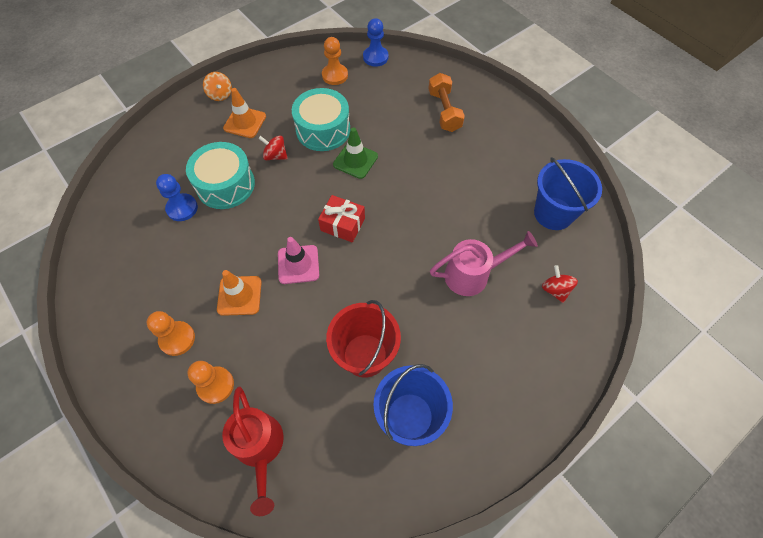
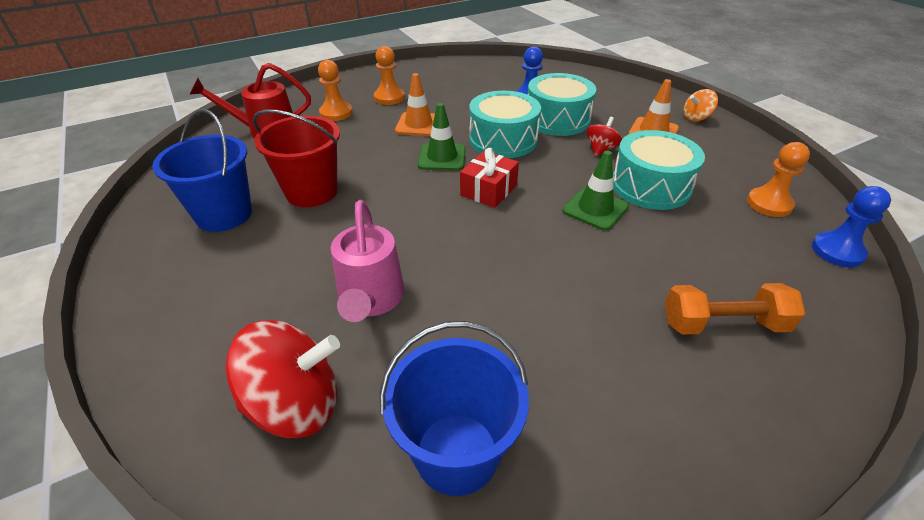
camera: 100 degrees right, 20 degrees down
(264, 222) = (503, 140): none -> turquoise drum
(298, 264) = (442, 157): pink traffic cone -> green traffic cone
(555, 290) = (295, 404): red spinning top -> red spinning top, size x1.91

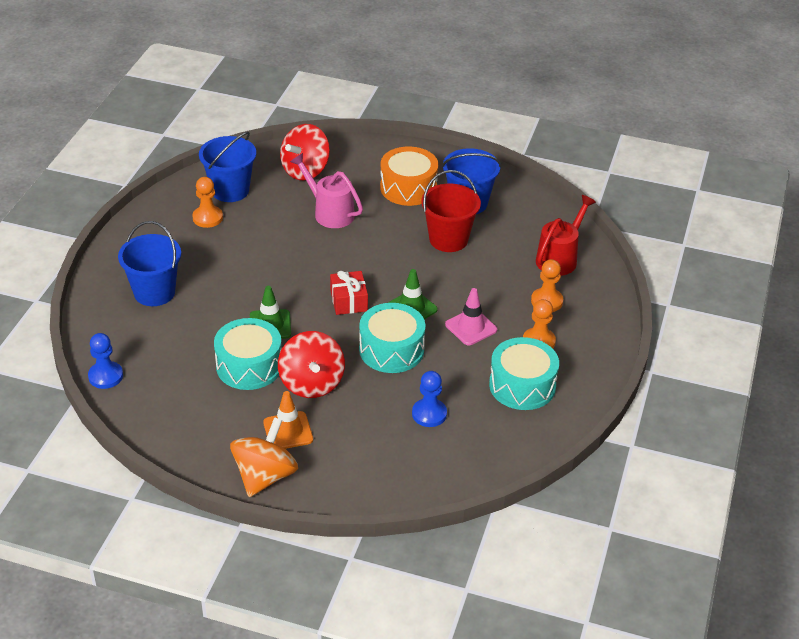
camera: 135 degrees right, 0 degrees up
(236, 272) = (408, 188): none -> orange drum
(418, 125) = (471, 327): orange traffic cone -> pink traffic cone
(557, 119) = (376, 399): turquoise drum -> turquoise drum (522, 385)
(601, 149) = (311, 383): red spinning top -> red spinning top, size x1.91
(696, 118) = (265, 476): orange spinning top -> orange spinning top, size x1.91
(723, 324) = (154, 292): orange dumbbell -> blue bucket
(769, 204) = (161, 395): orange pawn -> orange pawn (207, 218)

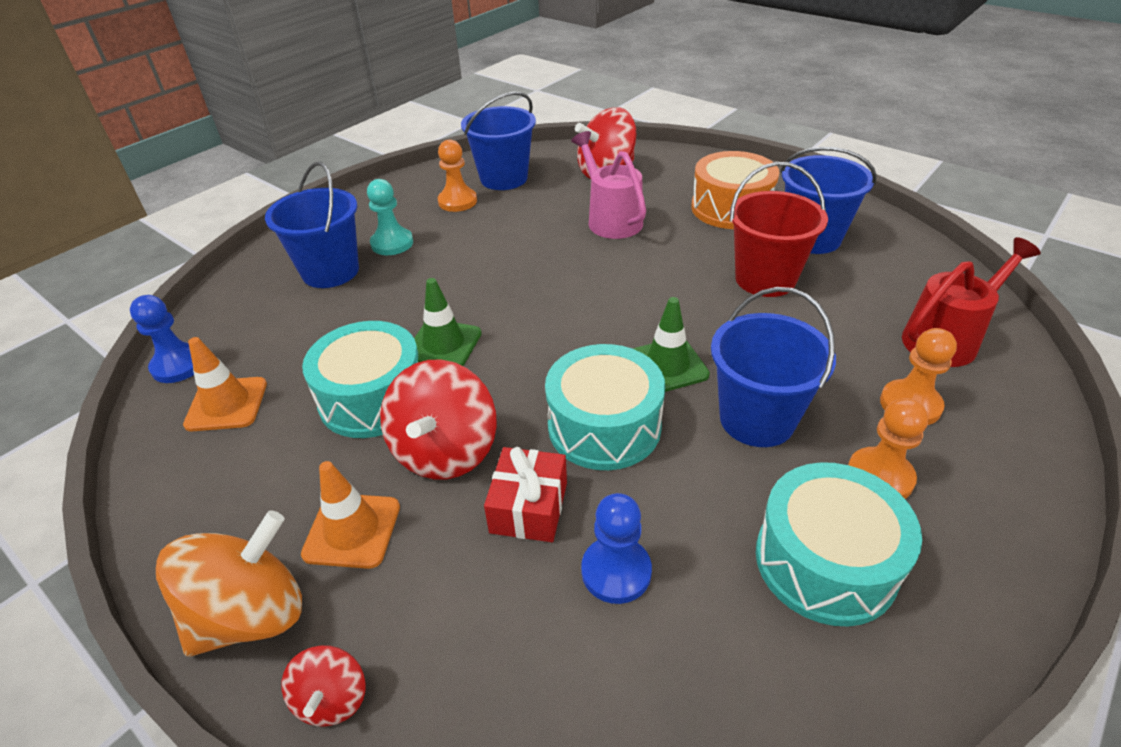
camera: 25 degrees right, 0 degrees up
(160, 390) = (227, 404): none -> orange traffic cone
(183, 262) = (392, 243): none -> turquoise pawn
(328, 493) = (332, 699): none -> red spinning top
(348, 301) = (576, 334): red gift -> red gift (529, 507)
(471, 327) = (757, 419): pink traffic cone -> blue bucket

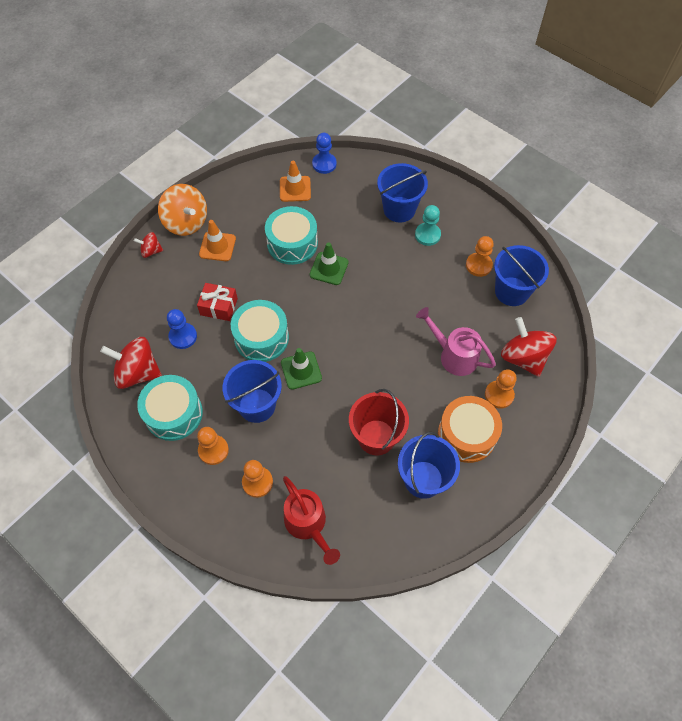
camera: 90 degrees right, 20 degrees up
(445, 451) = (255, 275): red spinning top -> red spinning top (138, 372)
(610, 219) = (453, 355): pink watering can -> pink watering can turned 120 degrees counterclockwise
(665, 187) = (499, 395): none -> orange pawn

